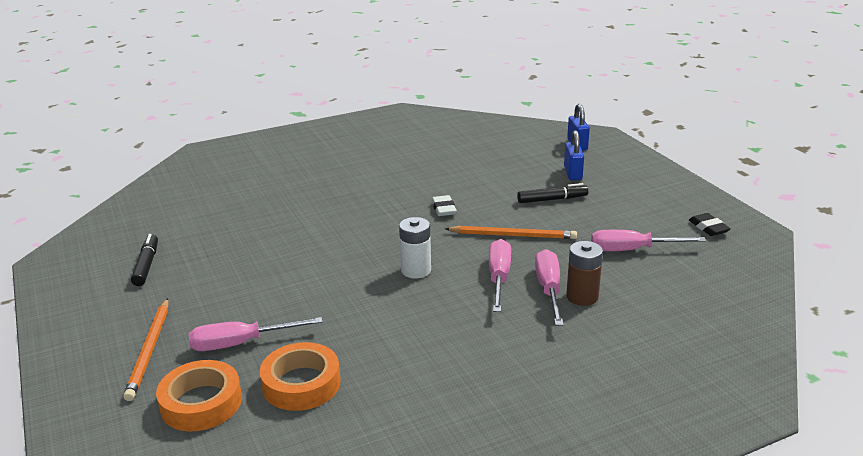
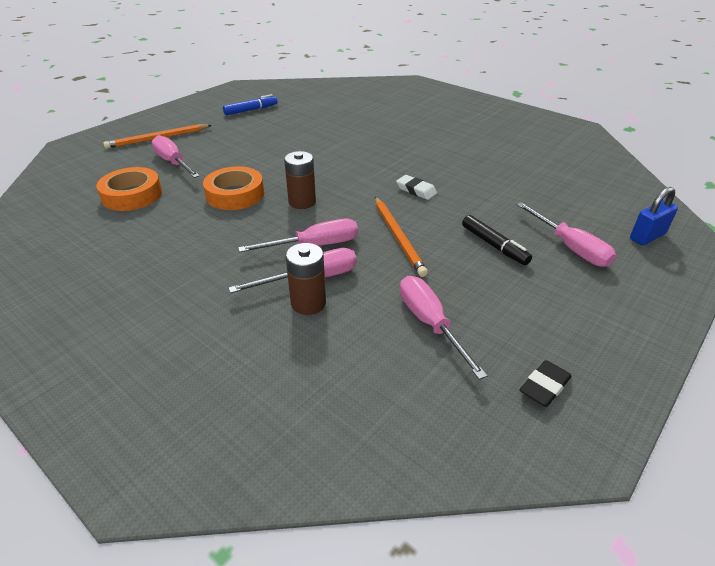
camera: 65 degrees right, 10 degrees up
(146, 265) = (251, 110): black marker -> blue marker
(201, 403) = (106, 169): orange tape -> orange tape (235, 194)
(416, 270) = (302, 202): white battery -> brown battery
(444, 209) = (416, 190): white eraser -> white eraser turned 75 degrees clockwise
(573, 173) = (570, 247): blue padlock -> pink screwdriver

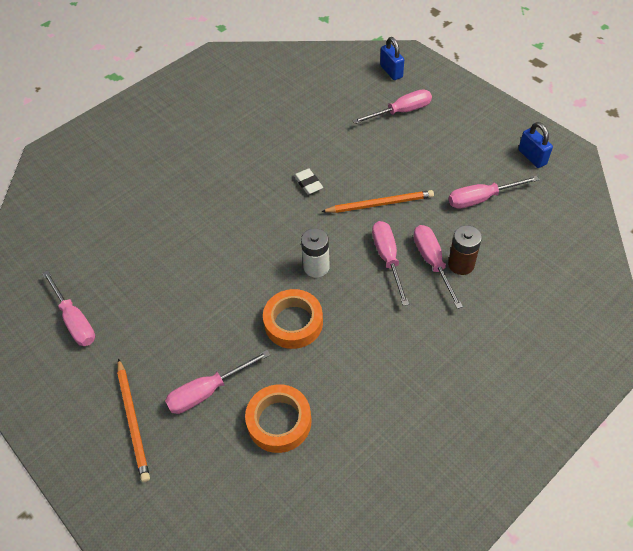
camera: 80 degrees left, 15 degrees up
(251, 110) = (75, 320): blue marker -> pink screwdriver
(302, 202) = (316, 267): brown battery -> white battery
(416, 190) = (308, 183): white eraser -> white eraser turned 75 degrees counterclockwise
(494, 245) = (395, 150): black marker -> none
(544, 386) = (532, 157): black eraser -> blue padlock

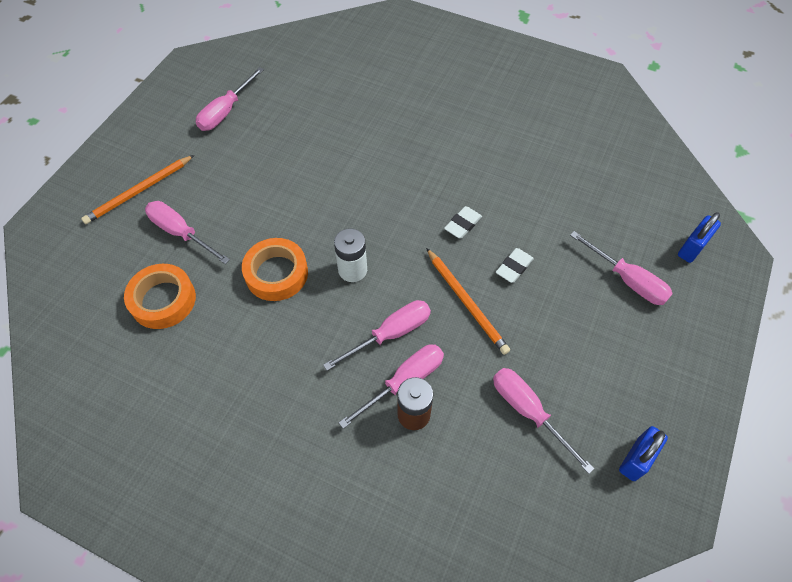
camera: 65 degrees right, 5 degrees up
(362, 167) = (514, 267): none -> white eraser

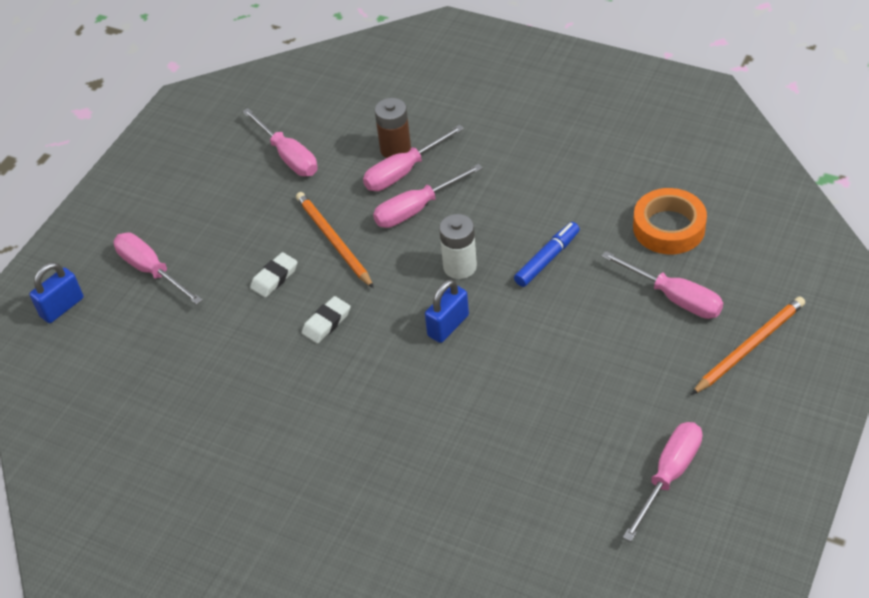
camera: 175 degrees left, 10 degrees down
(276, 273) = (547, 259): orange tape -> blue marker
(636, 459) = (201, 130): blue padlock -> blue padlock (448, 326)

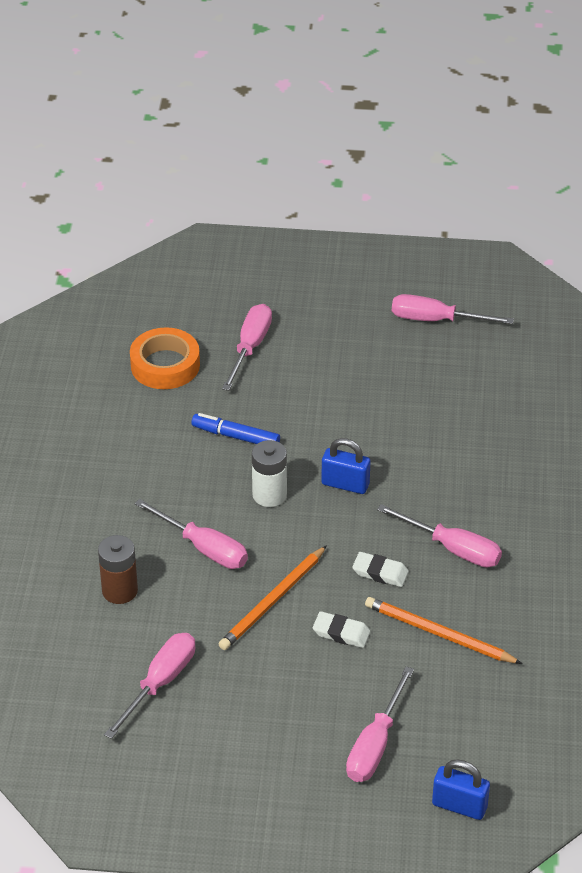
camera: 115 degrees left, 5 degrees down
(404, 171) = (152, 573): pink screwdriver -> pink screwdriver (452, 548)
(750, 346) = (286, 296): orange pencil -> orange pencil (438, 634)

